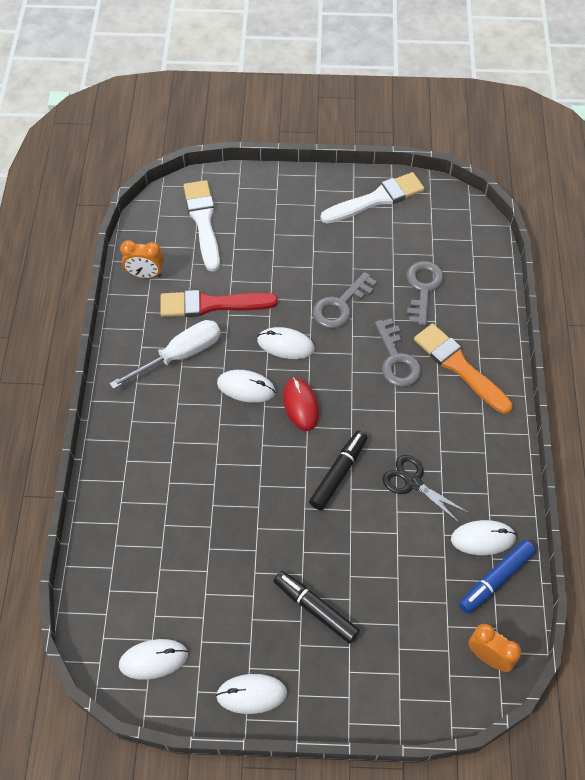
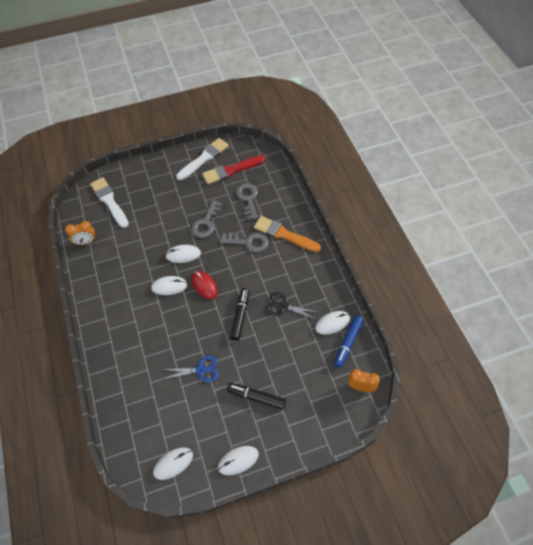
camera: 20 degrees left, 0 degrees up
(180, 355) = (123, 281): white screwdriver -> none
(212, 304) = (132, 246): red brush -> red brush (231, 170)
(247, 535) = (201, 370): none -> blue scissors
(397, 360) = (248, 242): grey key -> grey key turned 45 degrees counterclockwise

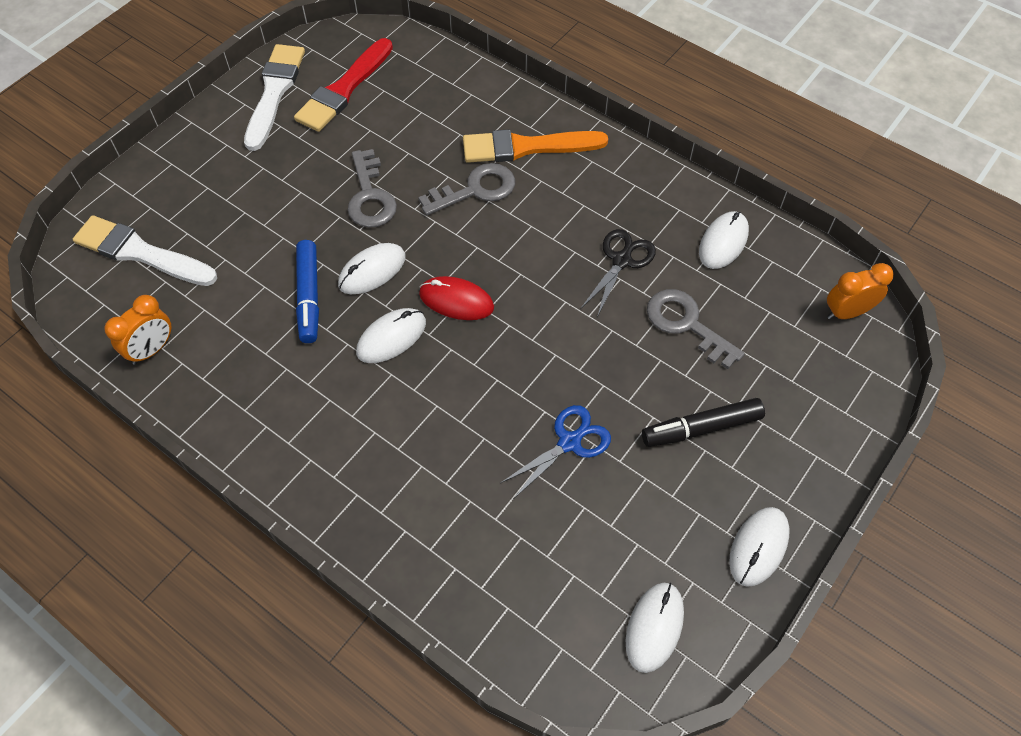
camera: 35 degrees left, 0 degrees up
(240, 316) = (563, 315): black marker -> none
(248, 198) = (414, 121): grey key -> grey key (686, 324)
(283, 306) = (622, 260): black scissors -> black scissors turned 135 degrees clockwise
(348, 343) = (772, 258): blue marker -> blue marker (309, 296)

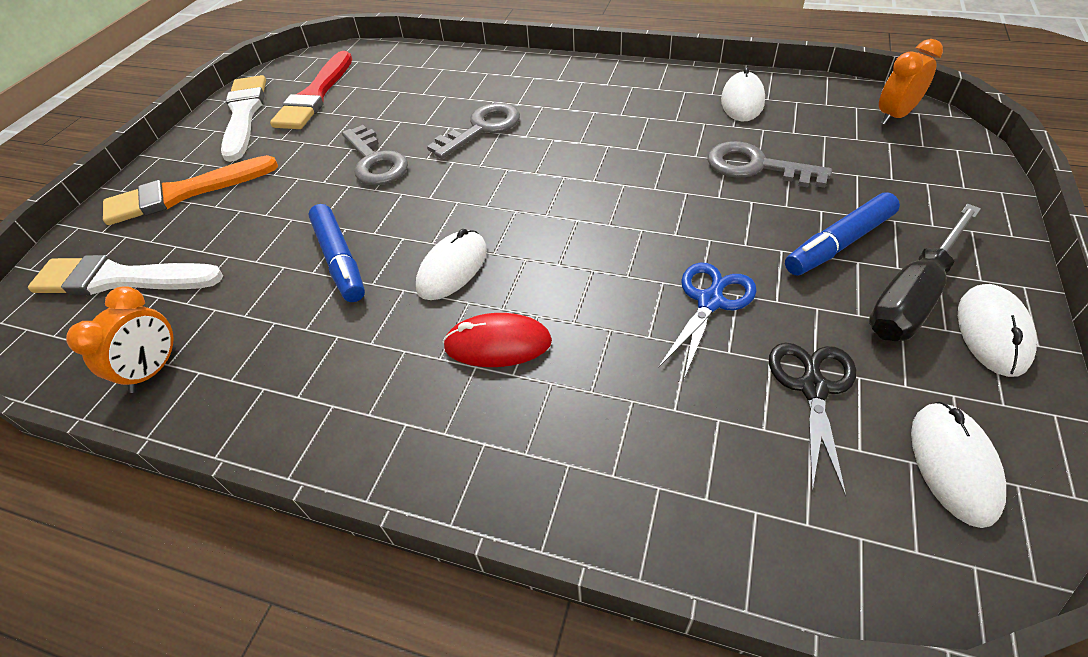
camera: 15 degrees left, 10 degrees down
(372, 271) = (403, 218): white mouse -> none
(456, 300) = (509, 216): red mouse -> red mouse (497, 344)
(527, 147) = (515, 88): orange brush -> orange brush (184, 193)
(622, 260) = (658, 138): black scissors -> black scissors (813, 387)
(701, 428) = (838, 244): black marker -> blue marker
(723, 496) = (912, 296): none -> black screwdriver

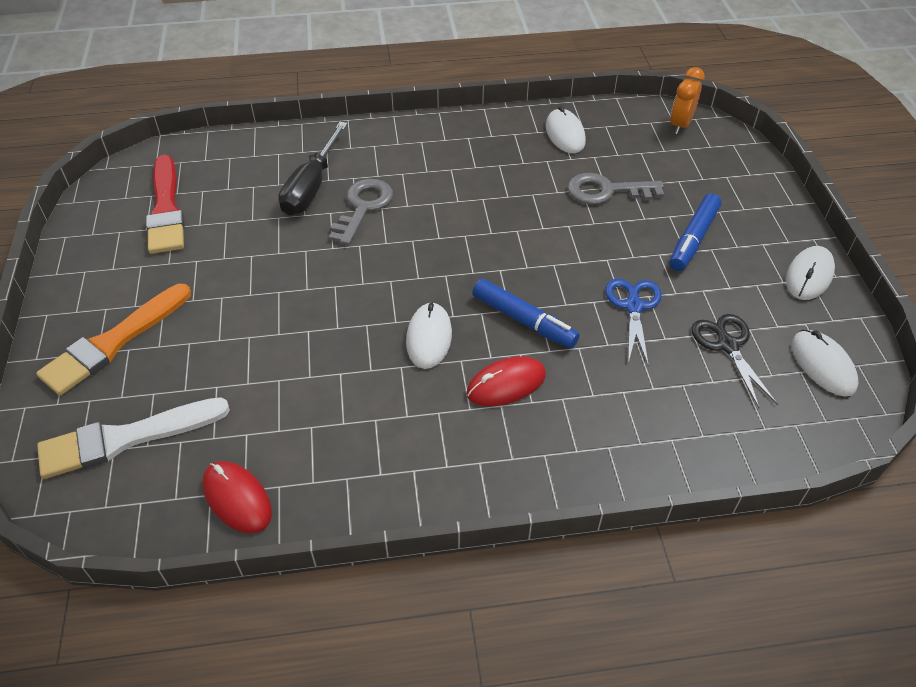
camera: 30 degrees left, 0 degrees up
(154, 370) = (237, 498): orange clock -> red mouse
(244, 114) = (103, 247): white brush -> none
(340, 260) = (327, 359): blue marker -> blue marker (524, 320)
(375, 162) = (286, 263): grey key -> none
(912, 296) = (755, 265): black screwdriver -> black screwdriver (311, 187)
(992, 332) = (809, 275): white mouse -> white mouse turned 45 degrees clockwise

